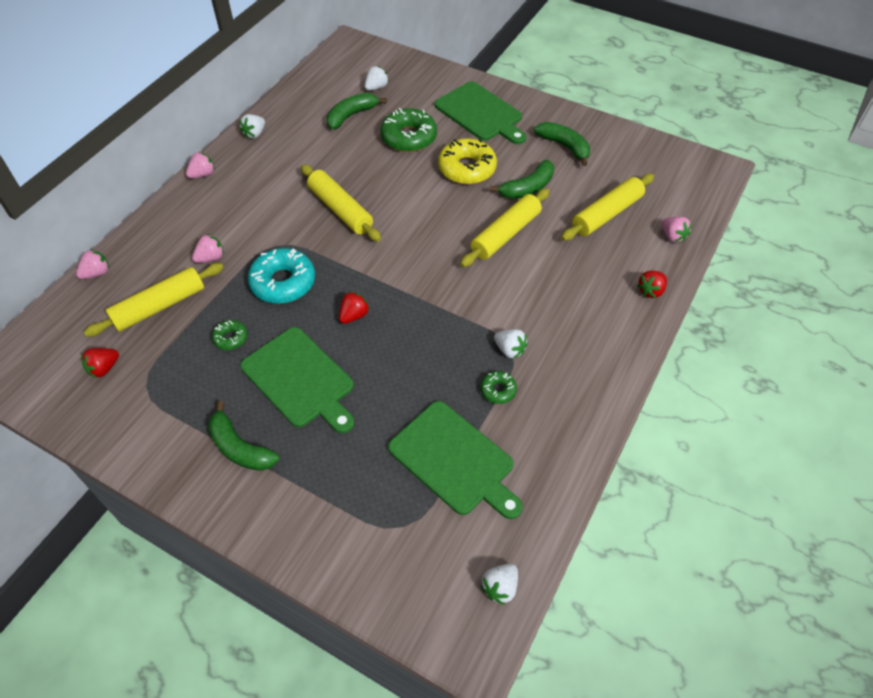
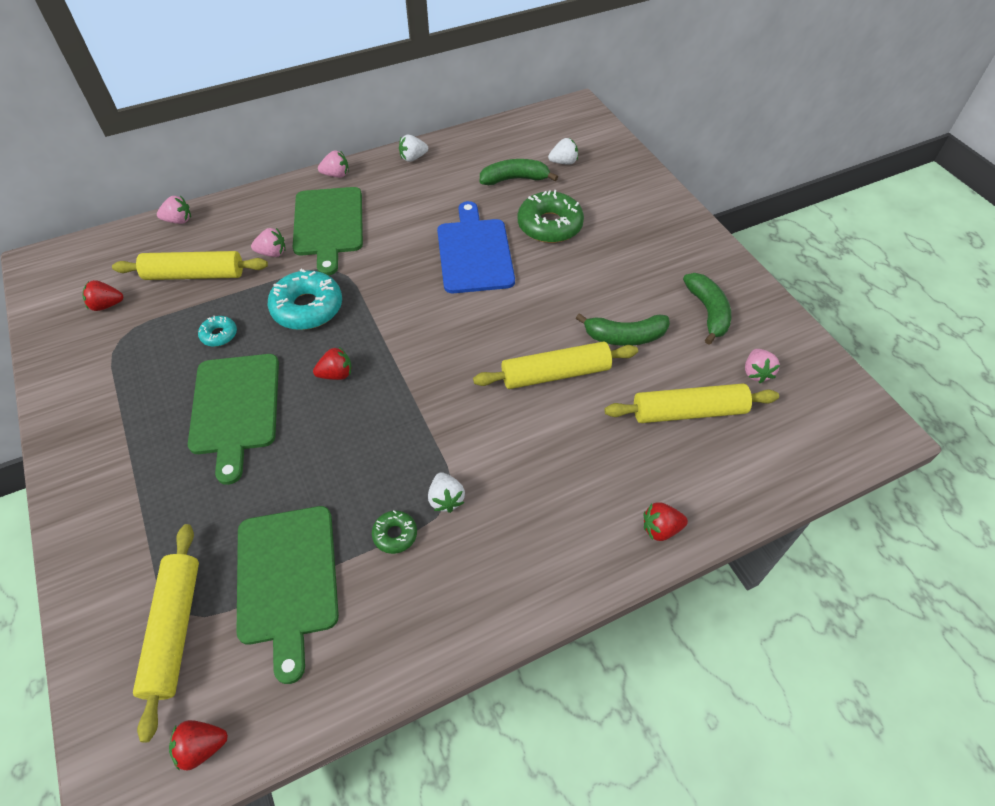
camera: 35 degrees right, 0 degrees up
(231, 338) = (219, 335): green donut -> turquoise donut
(240, 448) = (131, 440): green banana -> none
(340, 210) = (420, 265): yellow rolling pin -> yellow rolling pin (174, 630)
(372, 182) = (474, 252): none -> blue cutting board
(467, 168) = (579, 284): yellow donut -> none
(480, 113) = (646, 234): green cutting board -> green cutting board (328, 225)
(500, 587) = (202, 747): white strawberry -> red strawberry
(672, 236) = (746, 480): pink strawberry -> pink strawberry (756, 373)

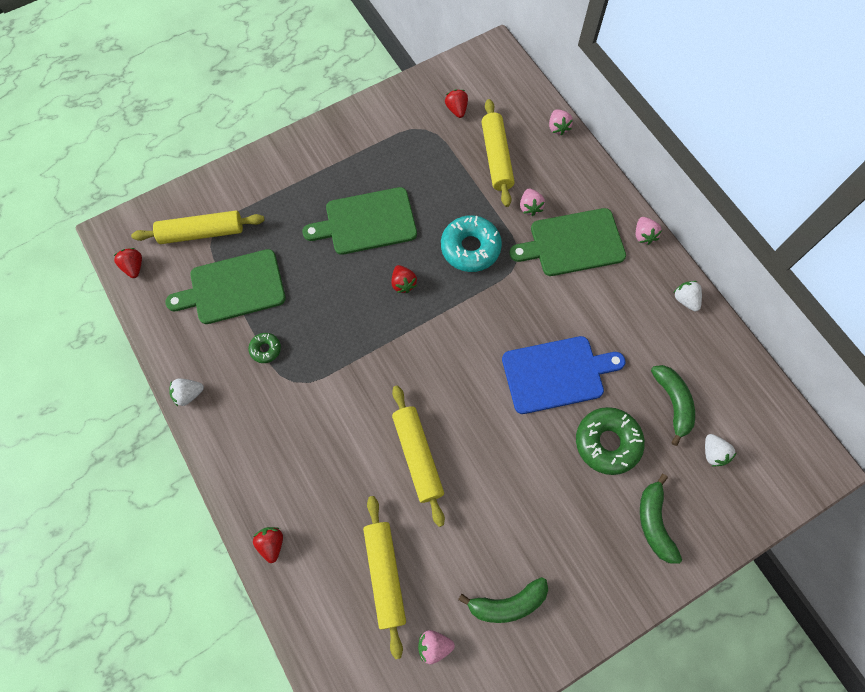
camera: 85 degrees right, 15 degrees up
(219, 335) = (435, 192): turquoise donut -> none
(446, 499) = (294, 380): white strawberry -> white strawberry (188, 394)
(625, 336) = (466, 518): green banana -> green banana (654, 523)

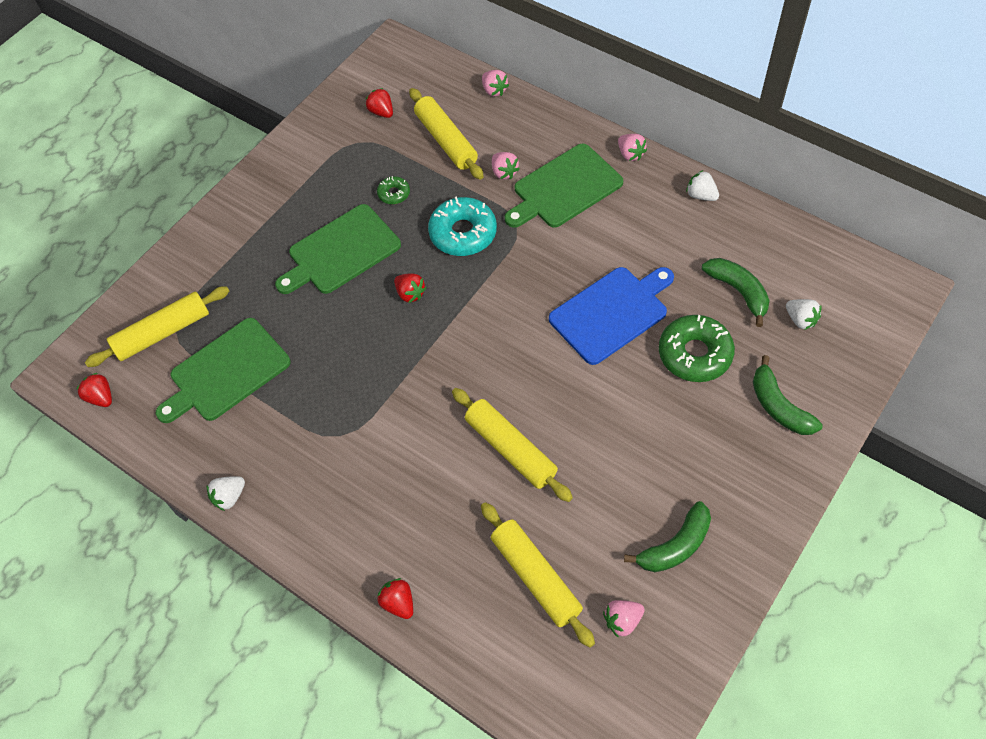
camera: 20 degrees left, 10 degrees down
(265, 349) = (293, 417): green donut -> green donut (394, 194)

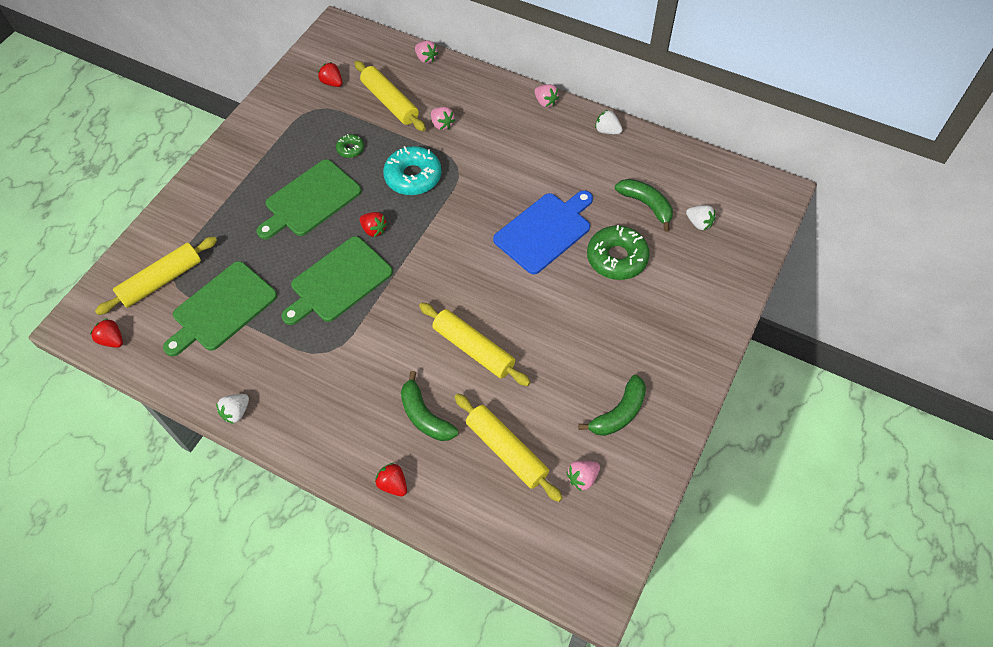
camera: 10 degrees left, 0 degrees up
(564, 188) = (494, 133): green cutting board -> green cutting board (338, 281)
(779, 406) = (689, 293): green banana -> green banana (425, 416)

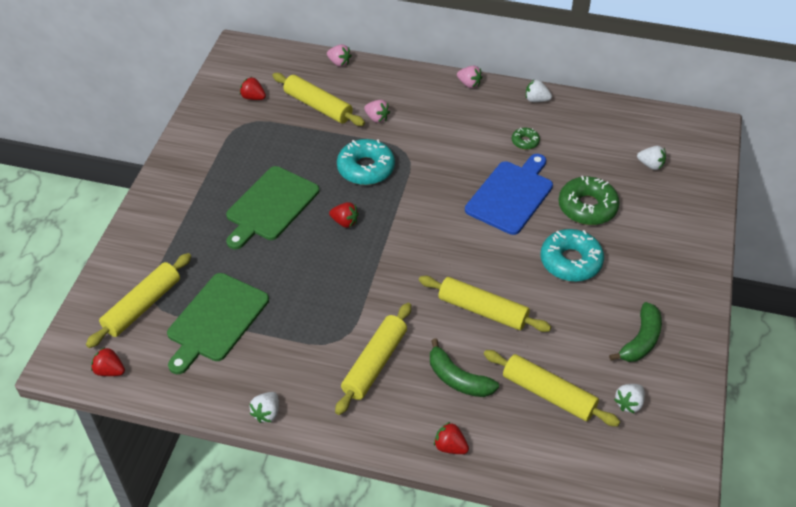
camera: 15 degrees left, 10 degrees down
(338, 281) = (326, 274): green cutting board -> none
(350, 149) = (294, 154): green donut -> green donut (525, 142)
(352, 383) = (375, 363): none -> yellow rolling pin
(579, 314) = (570, 261): none -> turquoise donut
(582, 478) = (629, 403): pink strawberry -> white strawberry
(646, 205) = (597, 157): green banana -> none

